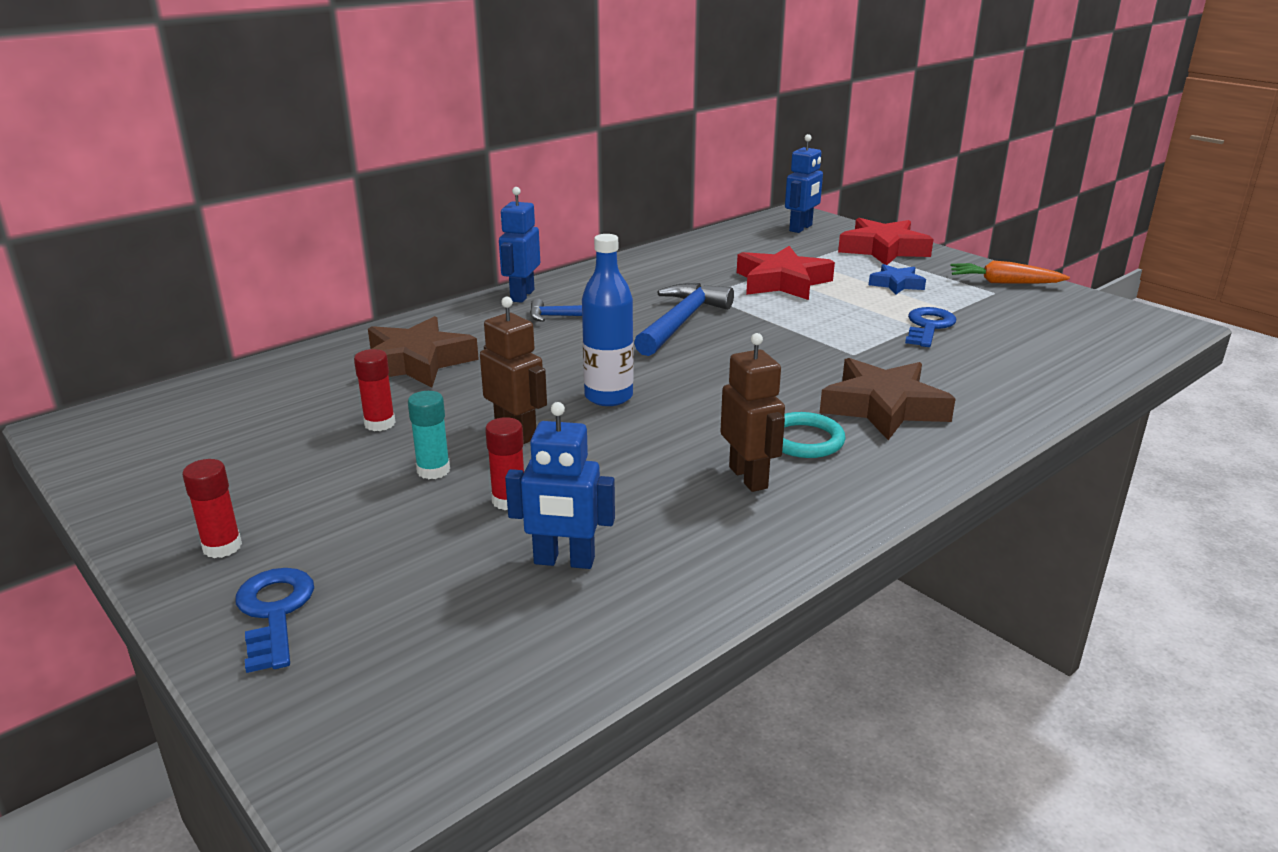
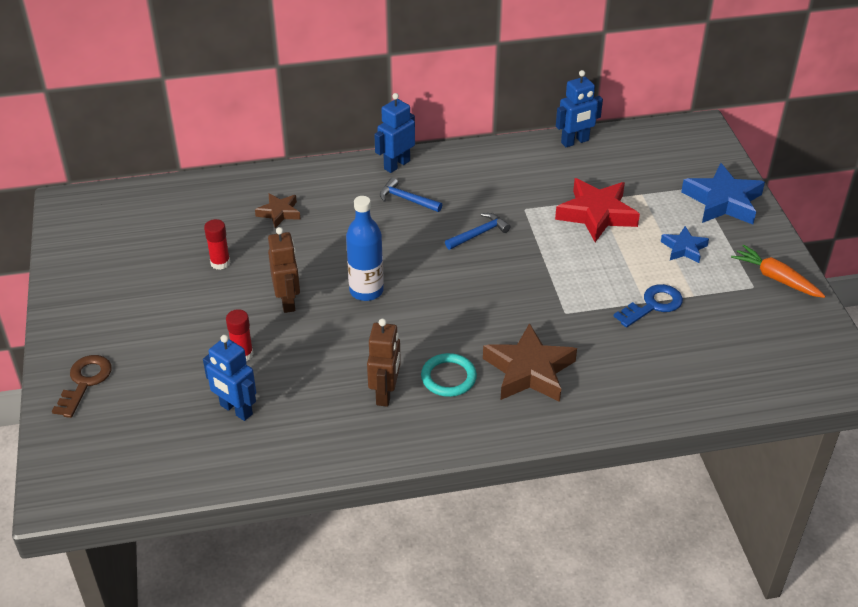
camera: 30 degrees right, 15 degrees up
(222, 547) = (87, 327): red glue stick -> none
(274, 613) = (84, 382): blue key -> brown key
(417, 362) = (279, 213): brown star -> brown star, size x0.55
(433, 470) = (221, 314): turquoise glue stick -> none
(681, 322) = (479, 233): blue hammer -> blue hammer, size x0.57
(801, 228) = (684, 150): blue robot -> blue robot (575, 142)
(883, 249) = (723, 201): red star -> blue star

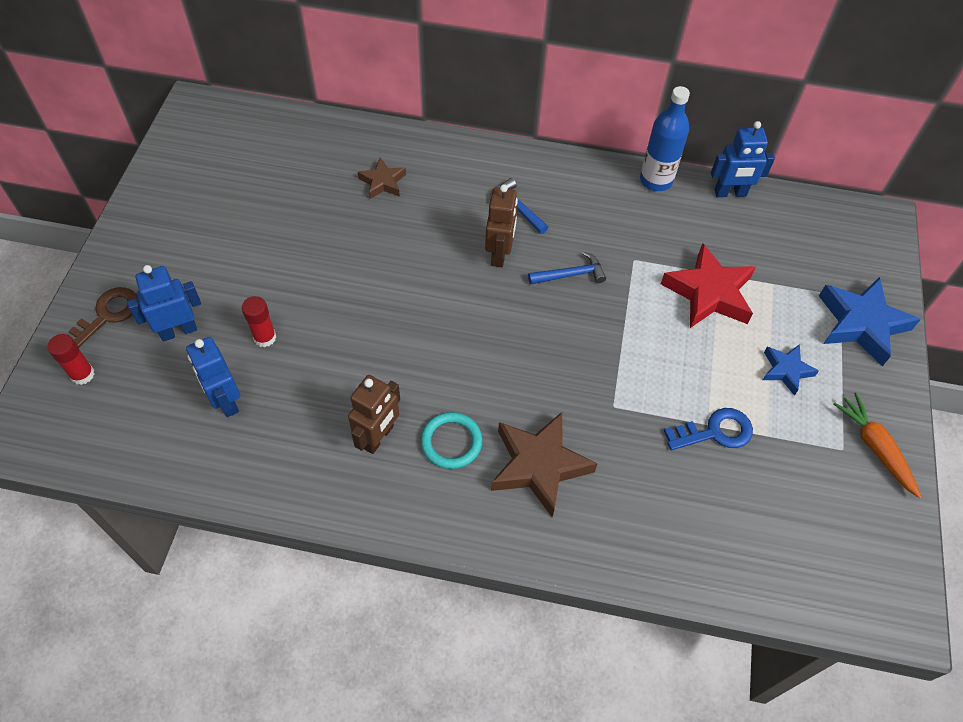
camera: 20 degrees right, 15 degrees up
(220, 263) = (298, 222): red glue stick -> red glue stick (82, 374)
(288, 301) = (339, 290): brown robot -> brown robot (499, 254)
(366, 291) = (421, 305): blue bottle -> blue bottle (656, 180)
(396, 165) = (527, 162): blue robot -> blue robot (178, 331)

